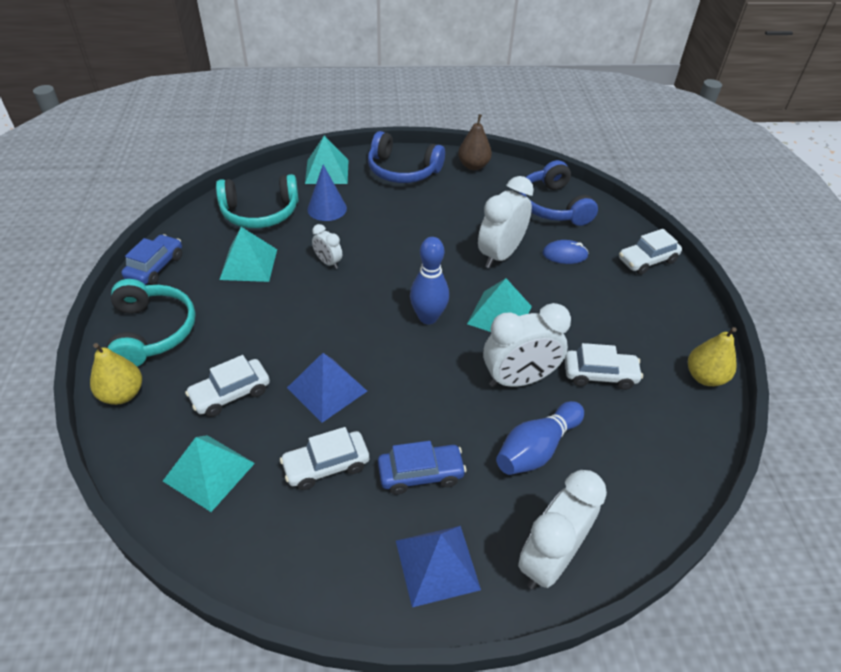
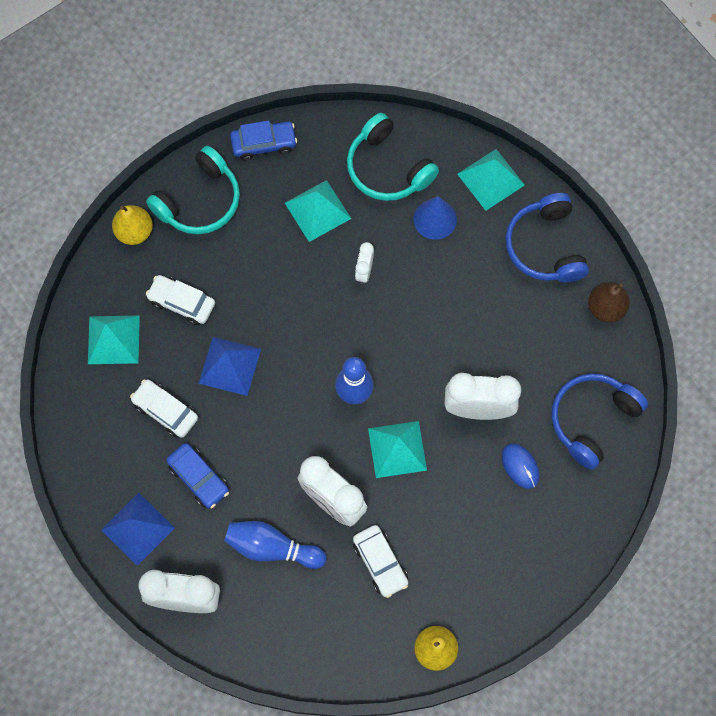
camera: 60 degrees right, 25 degrees up
(647, 260) = (566, 546): white car -> none

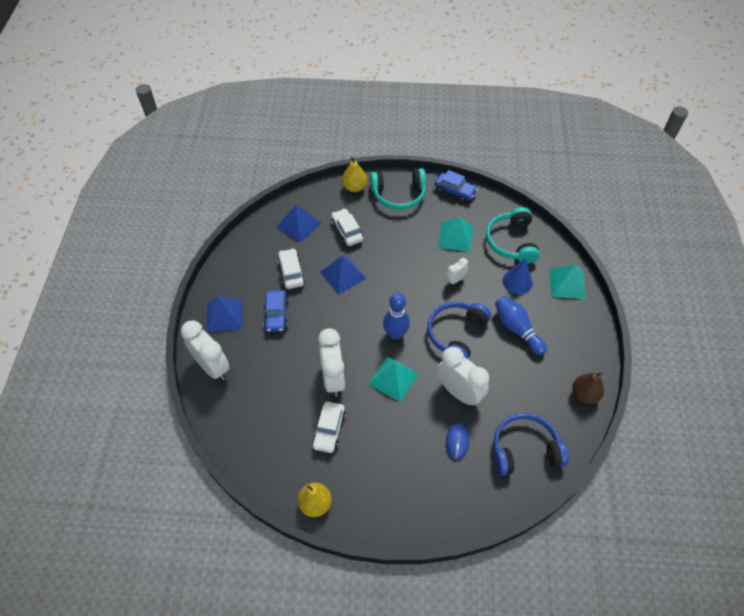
camera: 40 degrees right, 15 degrees down
(113, 339) = (298, 225): turquoise pyramid -> blue pyramid
(272, 548) = (279, 376): blue bowling pin -> blue bowling pin (517, 329)
(545, 246) = (572, 337): blue headphones -> blue headphones (456, 334)

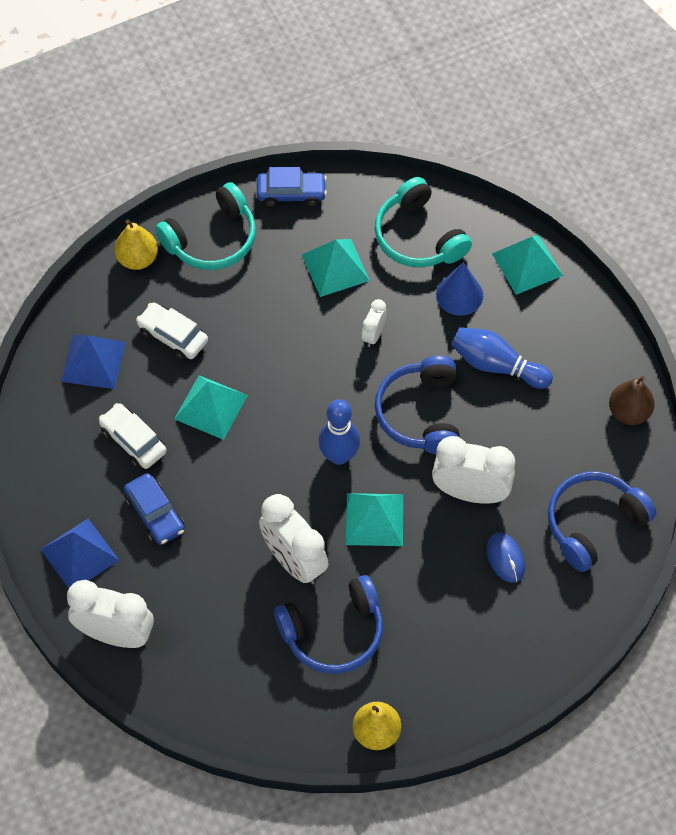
camera: 30 degrees left, 5 degrees up
(329, 430) = (333, 632): white car -> blue headphones
(343, 275) = (211, 407): blue pyramid -> turquoise pyramid

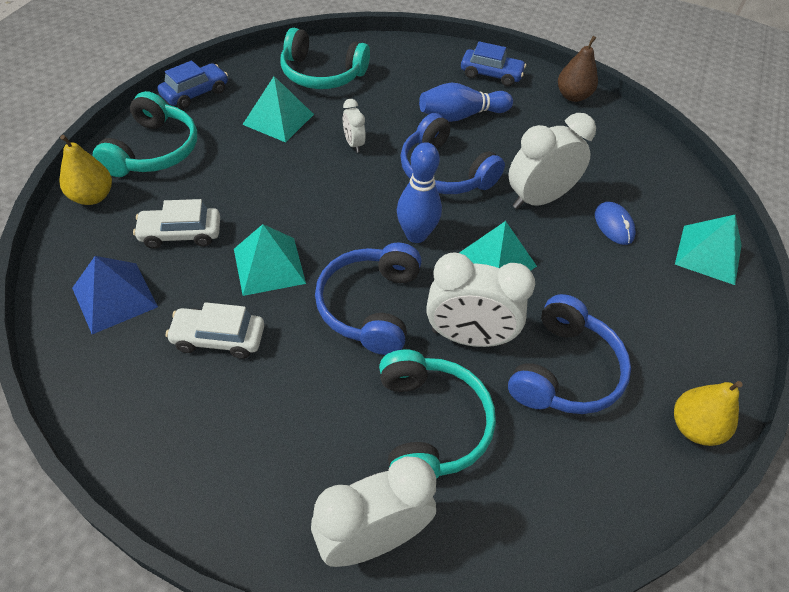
camera: 45 degrees left, 10 degrees down
(79, 554) = (255, 485): blue pyramid -> none
(155, 514) = (301, 387): blue car -> blue car (491, 74)
(210, 598) = (430, 425): none -> turquoise headphones
(459, 295) = (388, 91): blue cone -> none
(505, 558) = (614, 225): blue mouse -> blue mouse turned 45 degrees clockwise
(527, 264) = (413, 54): turquoise pyramid -> turquoise pyramid (708, 254)
(593, 524) = (636, 168): blue headphones -> blue headphones (370, 306)

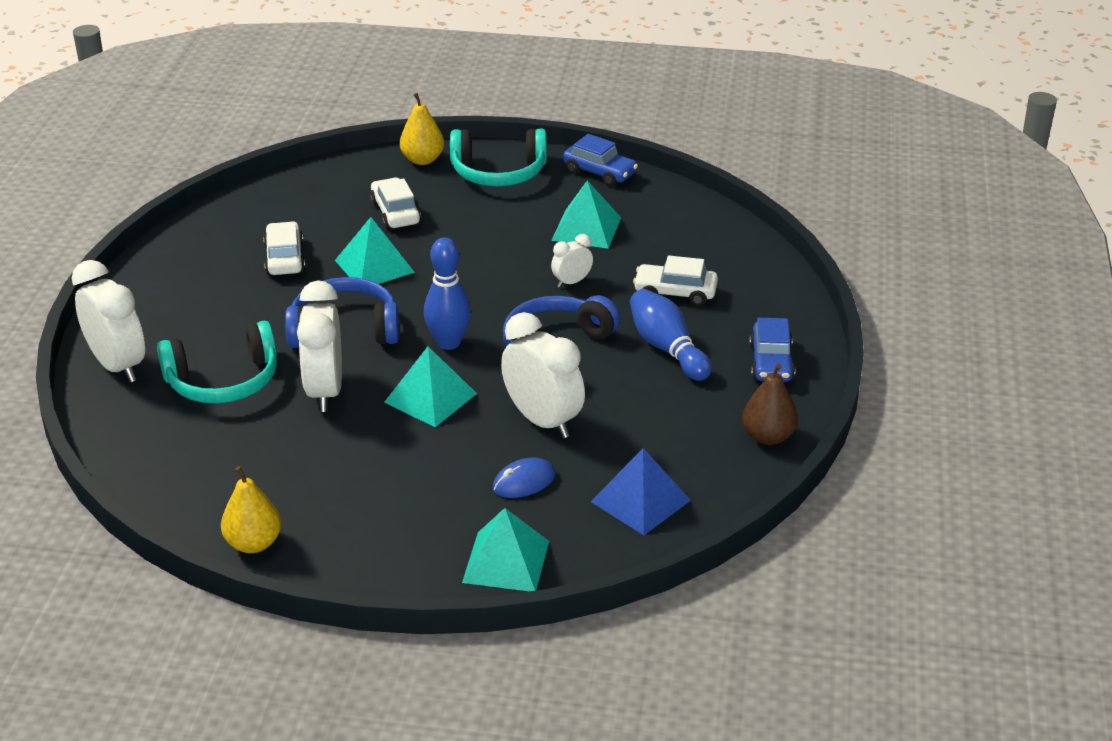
camera: 80 degrees right, 15 degrees down
(114, 297) = (312, 201): blue pyramid -> blue pyramid (640, 501)
(322, 74) = (685, 240): turquoise headphones -> none
(390, 95) = (675, 292): none -> white car
(564, 371) = (301, 454): blue headphones -> none

